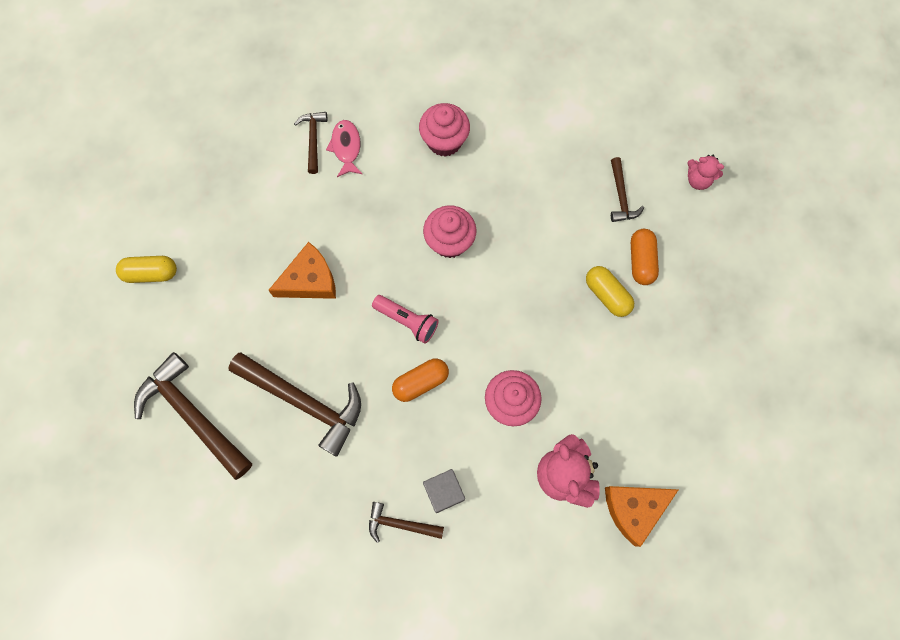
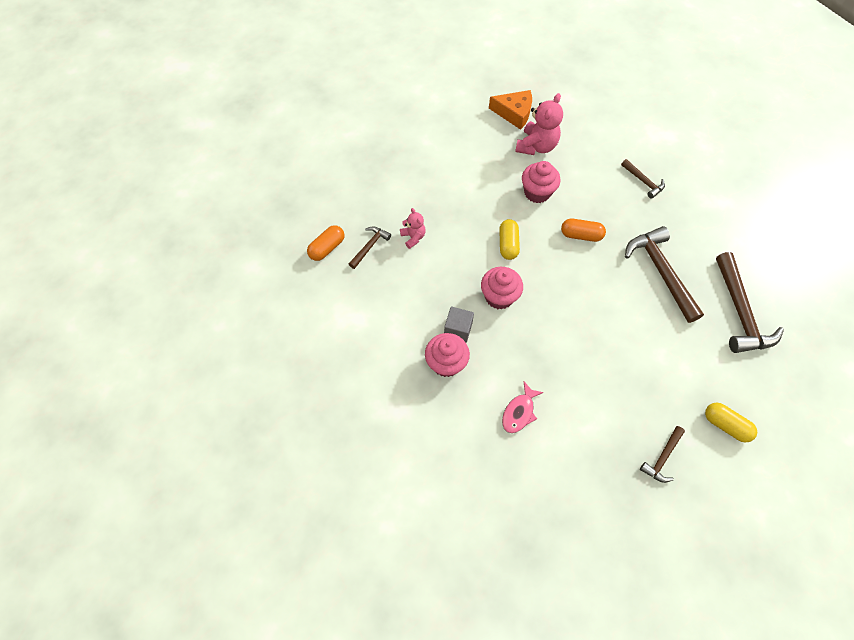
camera: 140 degrees left, 10 degrees down
(310, 280) = (610, 339): orange cheese -> none
(313, 140) = (539, 437): brown hammer -> brown hammer (662, 457)
(407, 321) = (563, 271): pink flashlight -> none
(444, 492) = (608, 179): grey cube -> grey cube (458, 329)
(607, 295) = (433, 204): yellow capsule -> yellow capsule (508, 244)
(641, 261) = (396, 206): orange capsule -> orange capsule (327, 248)
(698, 180) = (316, 222): pink teddy bear -> pink teddy bear (413, 237)

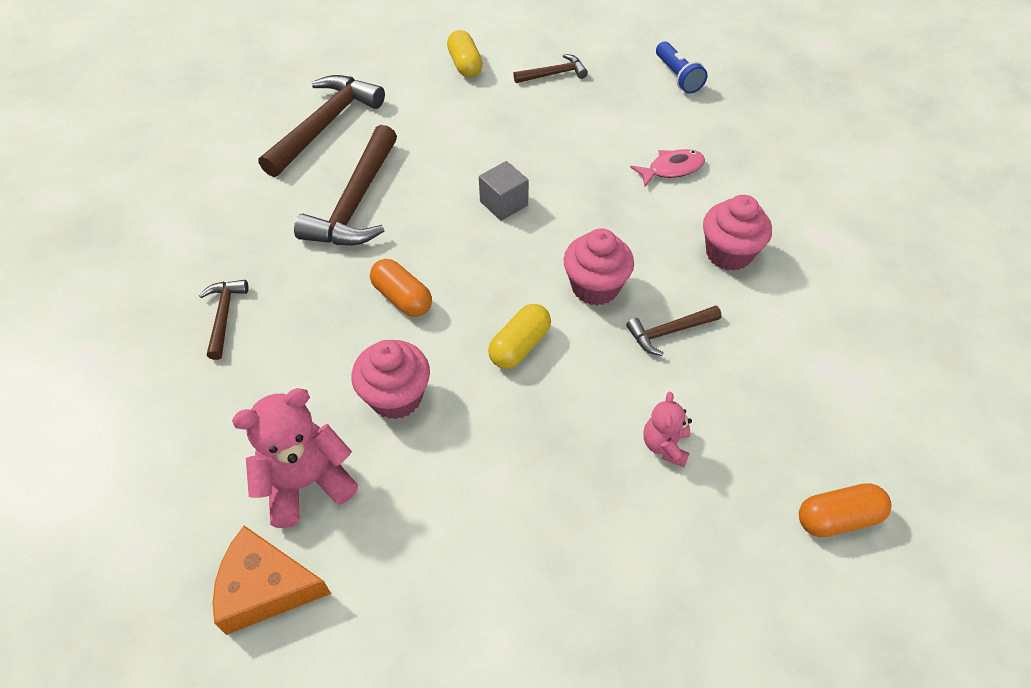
camera: 145 degrees left, 10 degrees down
(370, 246) = (754, 474): brown hammer -> brown hammer (669, 332)
(458, 329) = (685, 280): grey cube -> grey cube (504, 203)
(514, 113) = (266, 587): orange cheese -> orange cheese turned 45 degrees counterclockwise
(580, 518) = (677, 76): none -> blue flashlight

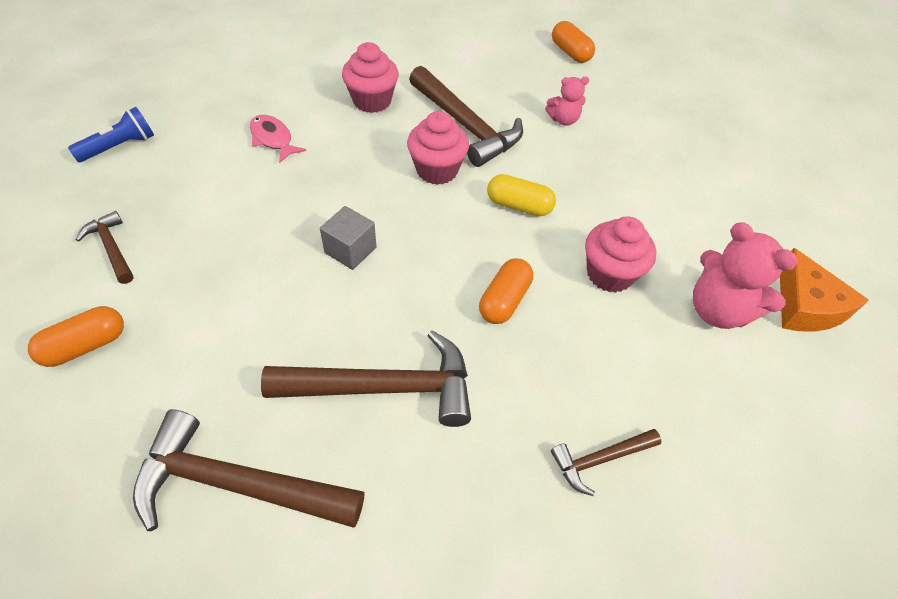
camera: 110 degrees left, 0 degrees up
(465, 65) = (85, 345): yellow capsule -> orange capsule
(669, 332) = (465, 125): brown hammer -> brown hammer, size x1.94

